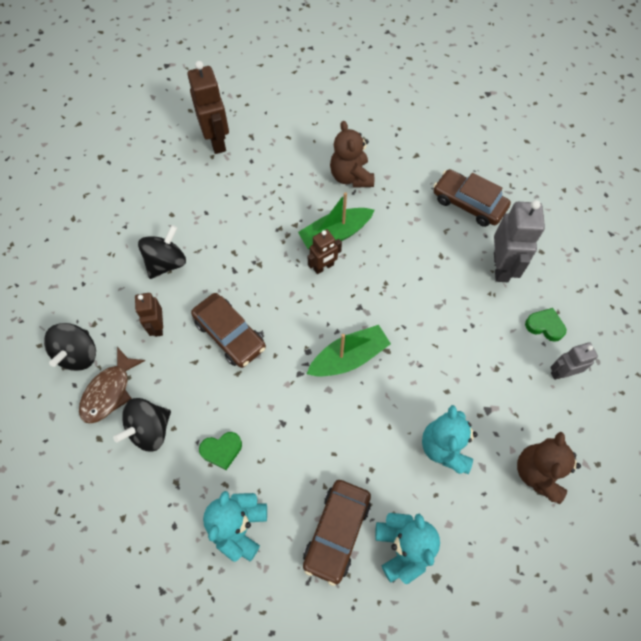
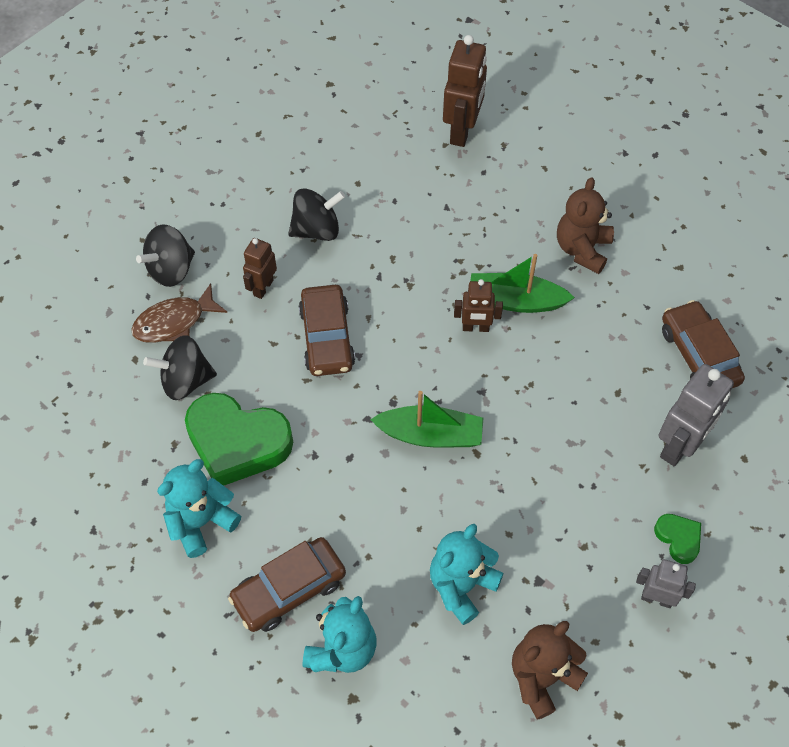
camera: 35 degrees right, 5 degrees down
(222, 450) = (237, 442): green heart -> green heart, size x2.17

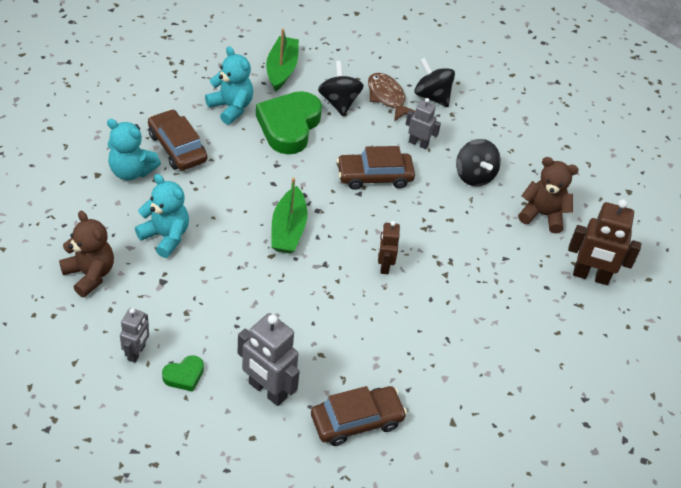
camera: 85 degrees right, 10 degrees down
(263, 287) = (418, 143): brown robot -> grey robot
(515, 301) = (411, 294): green boat -> green boat (281, 69)
(582, 249) = (467, 348): brown teddy bear -> brown teddy bear (542, 215)

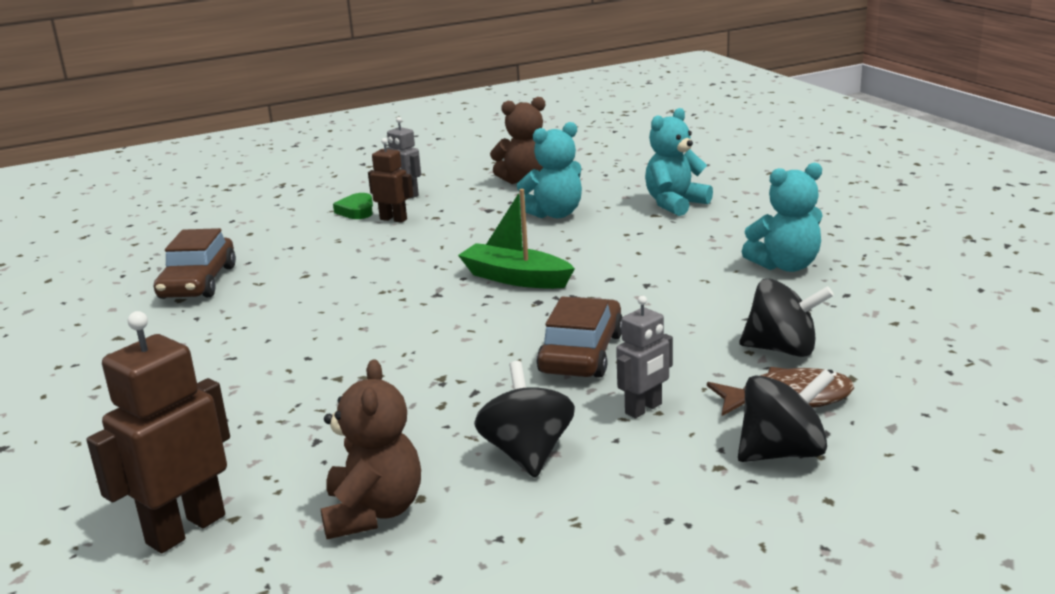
camera: 120 degrees right, 25 degrees down
(177, 147) = (709, 229): brown car -> none
(267, 390) = (293, 244): grey robot -> none
(281, 69) = (882, 311): green boat -> none
(289, 126) = (730, 301): green heart -> none
(384, 265) = (397, 332): brown robot -> brown robot (393, 219)
(474, 176) = (527, 453): black spinning top -> black spinning top turned 75 degrees clockwise
(542, 215) = (373, 512): brown teddy bear -> brown teddy bear turned 45 degrees counterclockwise

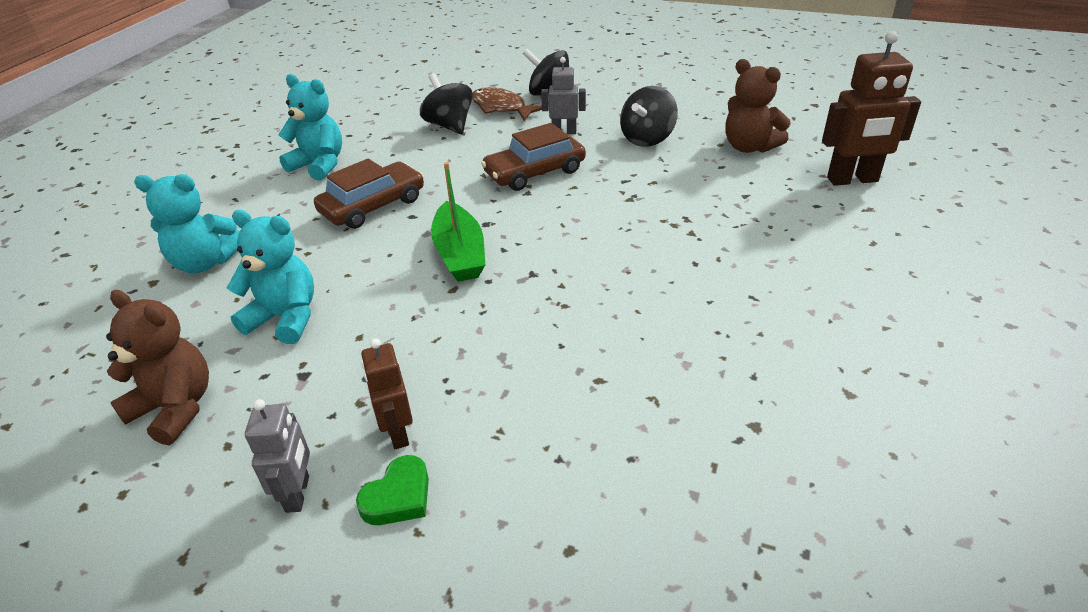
camera: 135 degrees left, 15 degrees up
(198, 282) = (716, 449): brown car -> brown car (373, 206)
(373, 512) = (749, 147): brown teddy bear -> brown teddy bear turned 90 degrees counterclockwise

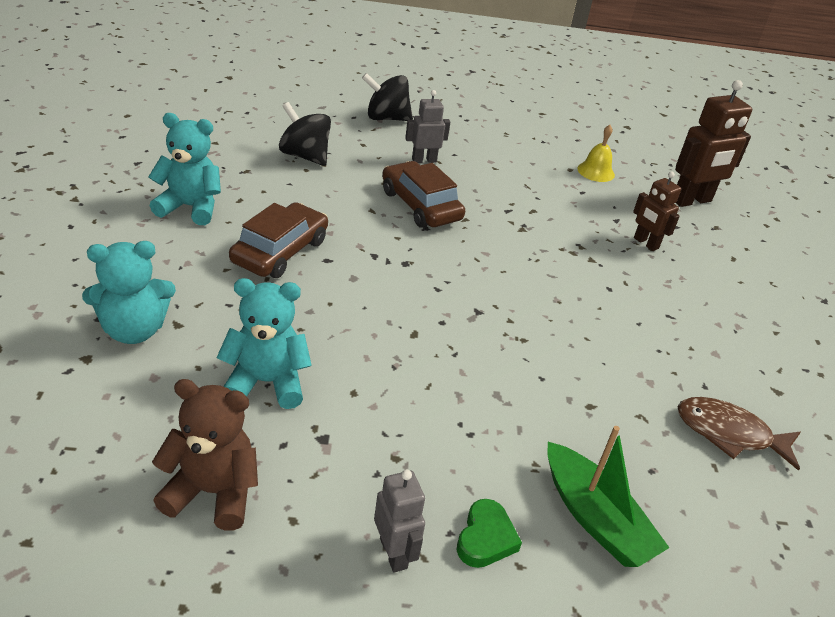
camera: 25 degrees left, 0 degrees up
(397, 433) = (449, 481): brown robot -> brown robot (645, 243)
(460, 254) = (399, 297): green boat -> green boat (595, 518)
(501, 108) = (346, 134): brown fish -> brown fish (729, 433)
(534, 172) = (420, 205): brown car -> brown car turned 105 degrees clockwise
(647, 139) = (504, 166): black spinning top -> none
(749, 147) = (596, 171): brown teddy bear -> yellow bell

